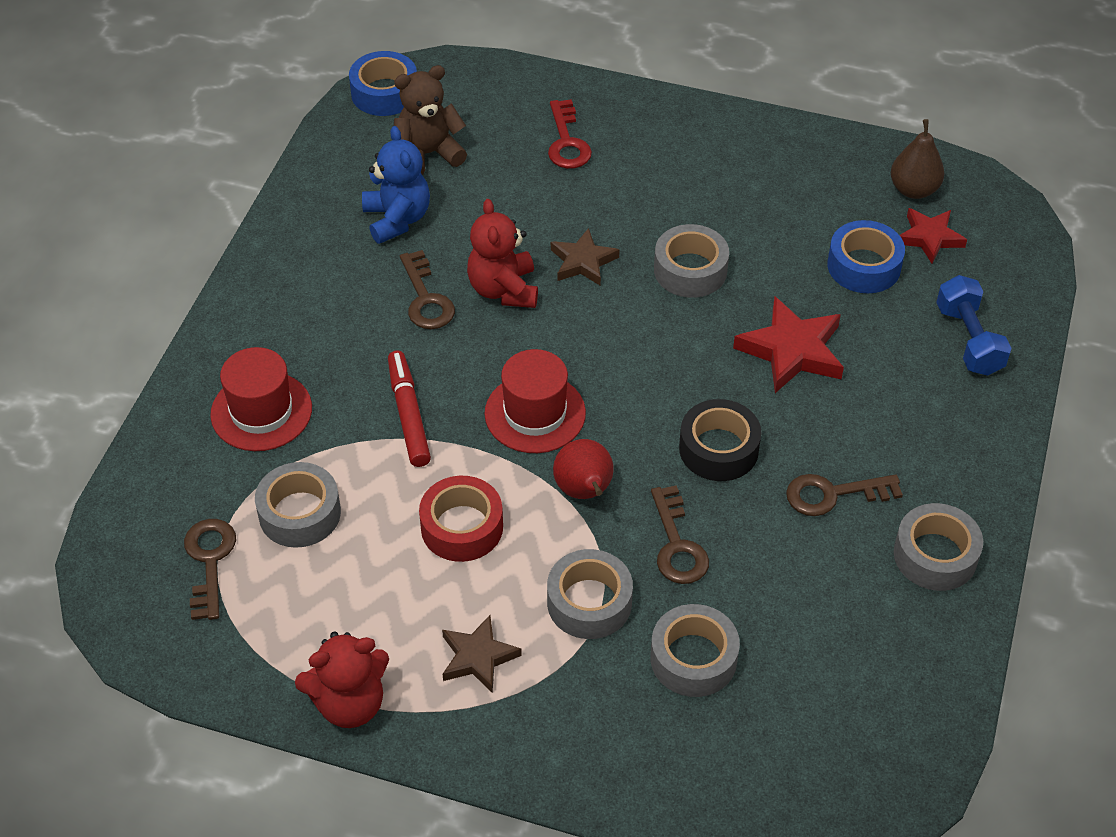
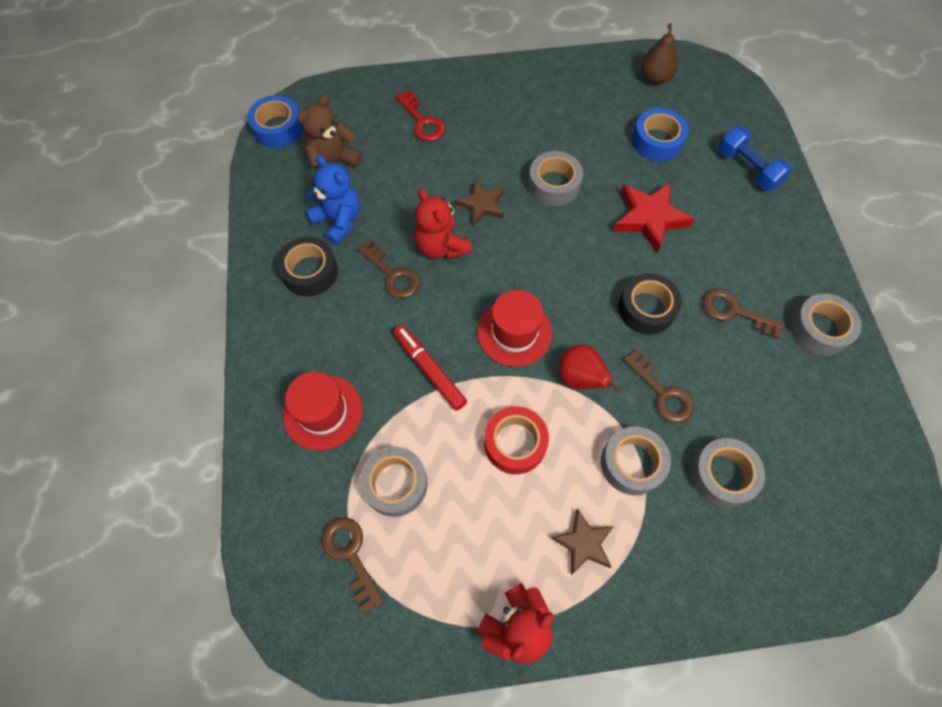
camera: 25 degrees left, 15 degrees up
(331, 262) = (310, 272): none -> black tape
(833, 494) = (734, 312): brown key -> brown key turned 60 degrees clockwise
(929, 238) = (683, 107): red star -> none

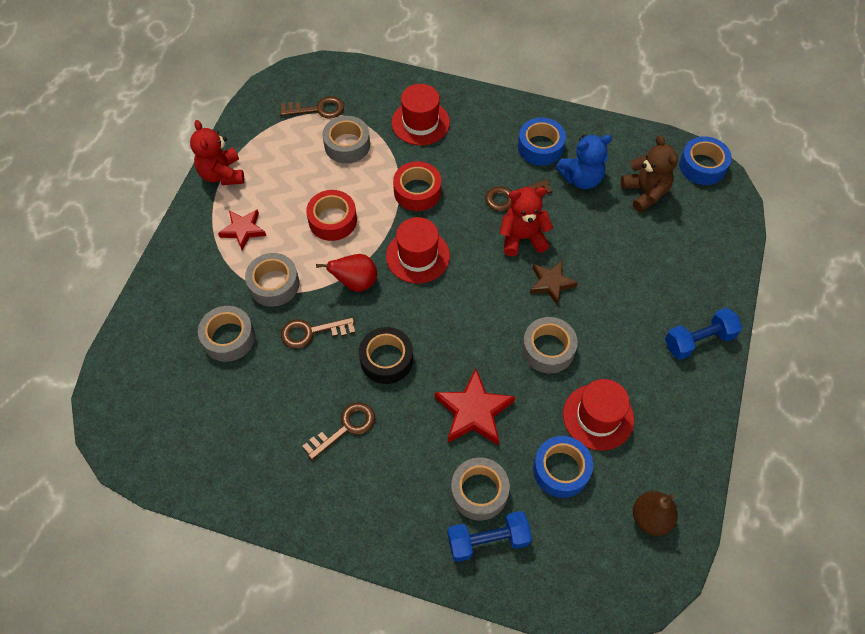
camera: 115 degrees right, 5 degrees down
(310, 272) = (540, 147): black tape -> blue tape
(422, 121) = (669, 274): red key -> none
(429, 370) = (417, 191): red marker -> red tape
(481, 86) = (699, 340): none -> blue dumbbell
(583, 543) = (243, 230): brown star -> red star
(594, 131) = (598, 417): none -> red hat
(819, 329) = (291, 489): grey tape -> grey tape (479, 492)

